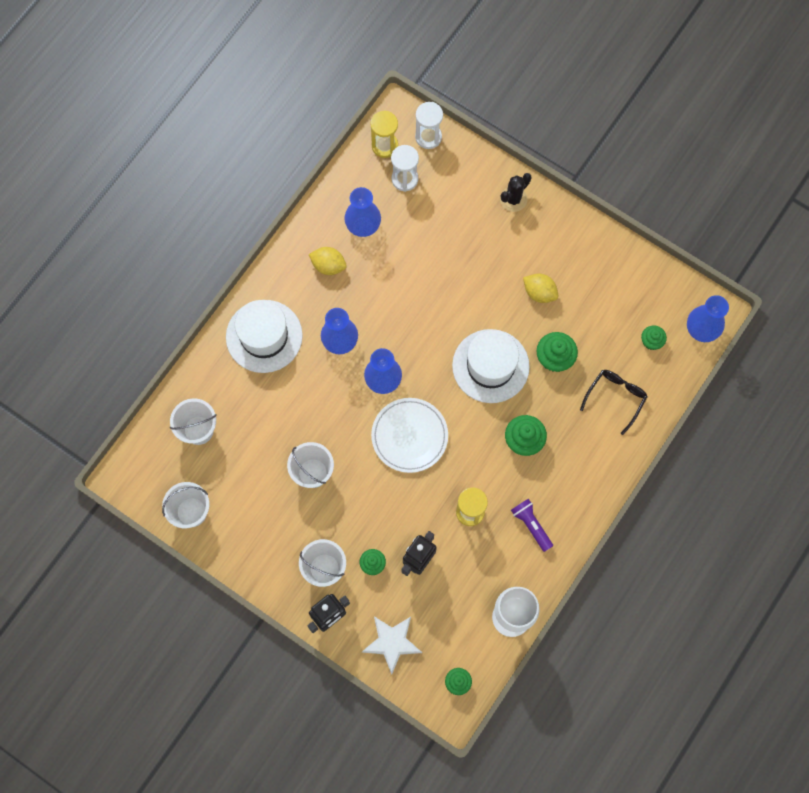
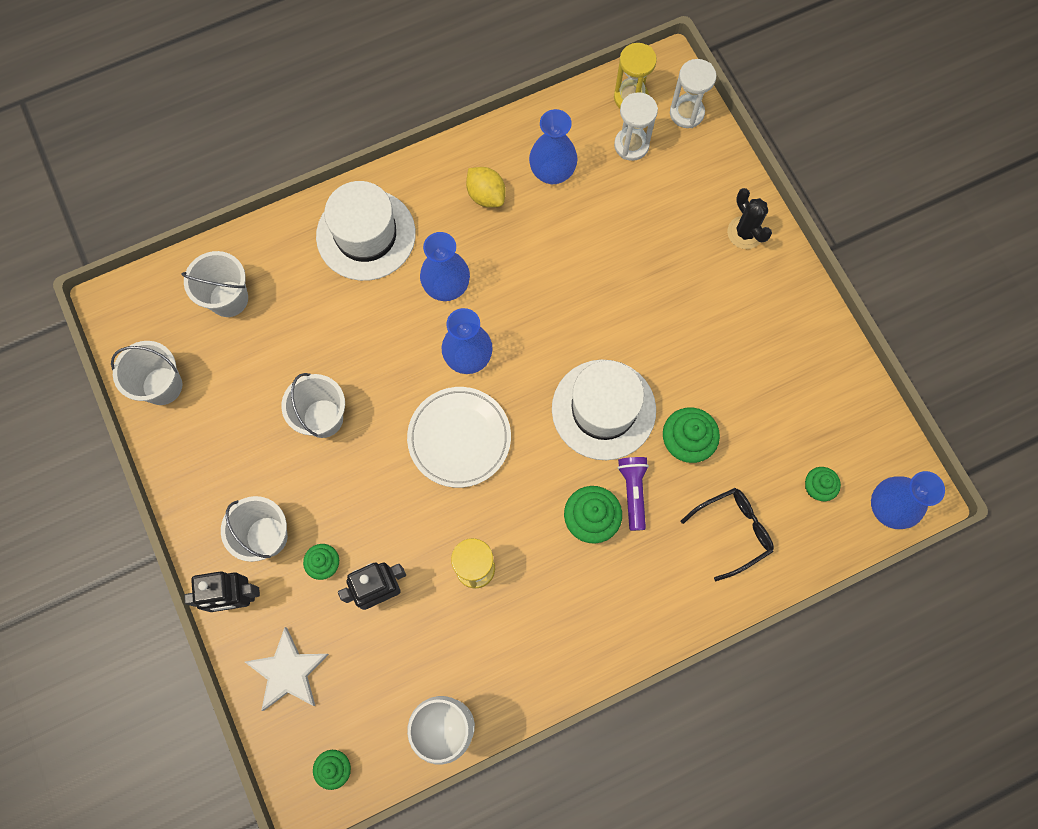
camera: 30 degrees right, 0 degrees up
(513, 199) = (745, 232): black cactus -> black cactus turned 75 degrees clockwise
(531, 525) = (538, 627): purple flashlight -> purple flashlight (633, 492)
(539, 292) = (713, 355): yellow lemon -> none

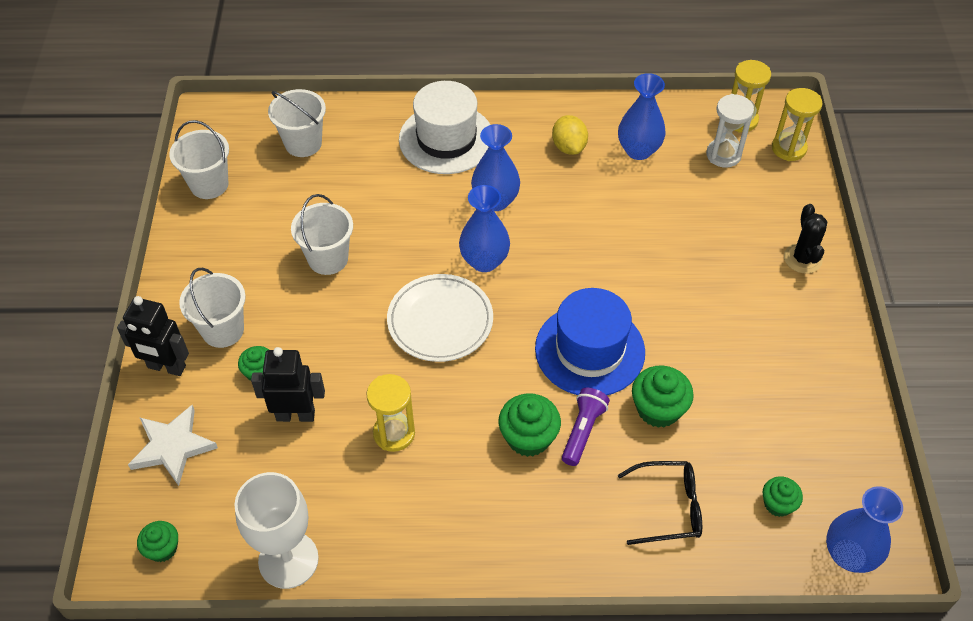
camera: 25 degrees right, 20 degrees down
(603, 409) = (589, 350): white hat -> blue hat
(686, 113) = (788, 148): white hourglass -> yellow hourglass

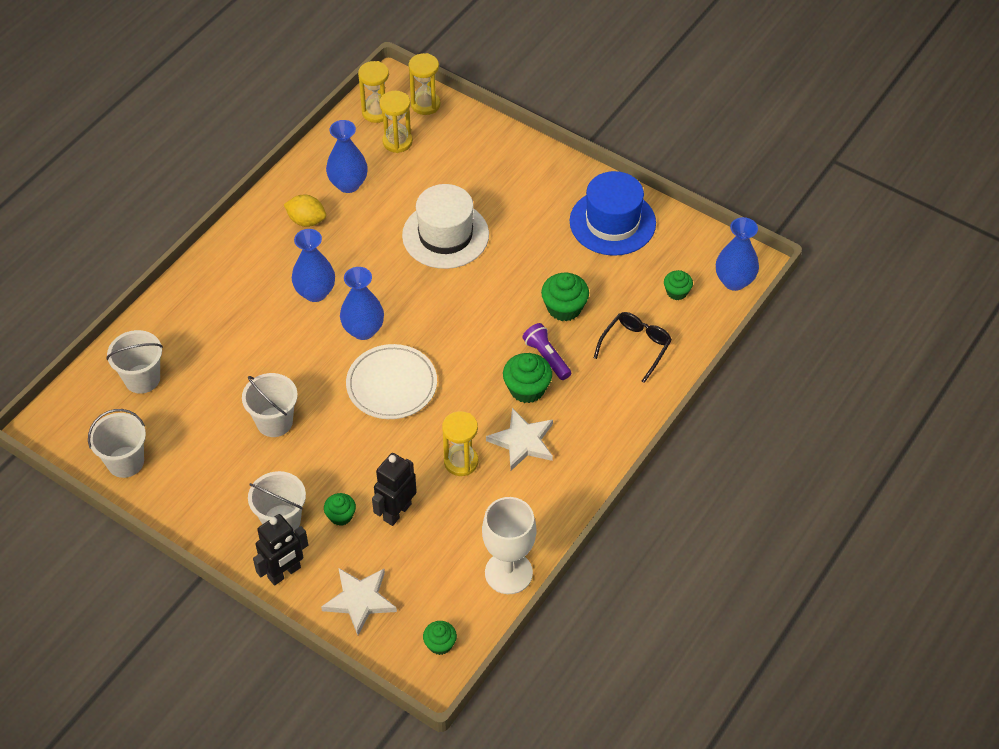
camera: 55 degrees left, 0 degrees up
(446, 139) = (227, 287): white hat -> white hat (445, 235)
(460, 473) = (522, 441): none -> white star
(589, 350) = (489, 316): blue hat -> blue hat (612, 222)
(723, 155) = (397, 142): white hourglass -> yellow hourglass
(802, 258) = (519, 160): black cactus -> none

